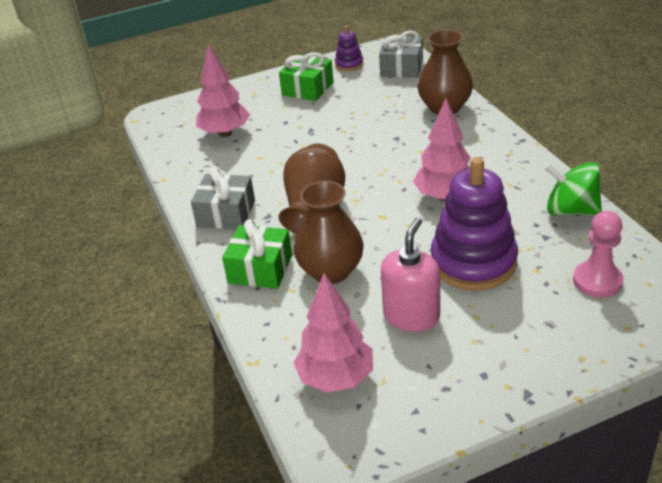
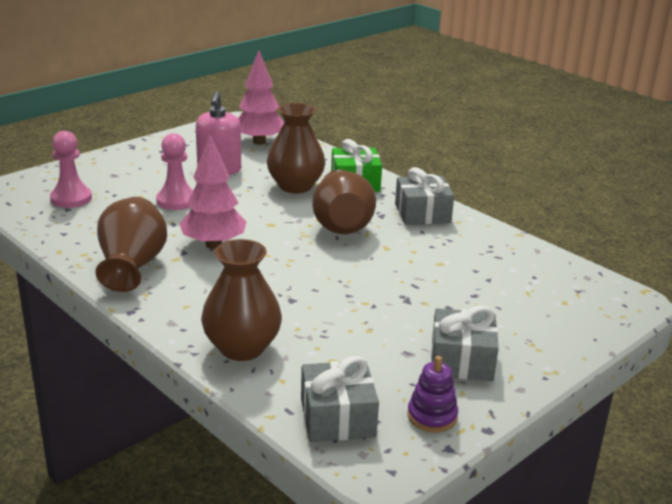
camera: 155 degrees right, 10 degrees down
(225, 133) = (510, 285): pink tree -> none
(307, 89) = (461, 360): green gift -> grey gift
(473, 262) = (176, 201): purple stacking toy -> pink pawn
(522, 180) = (132, 266): none -> brown vase
(571, 210) = (83, 244): green spinning top -> none

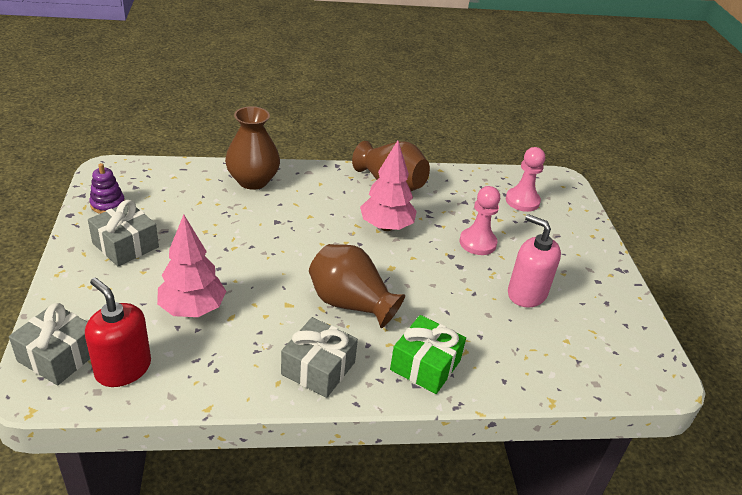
camera: 125 degrees right, 10 degrees up
(259, 142) = (584, 355): pink tree -> pink tree (192, 309)
(295, 186) = (451, 320): brown vase -> none
(337, 417) = (155, 178): grey gift -> grey gift (59, 356)
(557, 278) = (123, 368): none -> red soap dispenser

